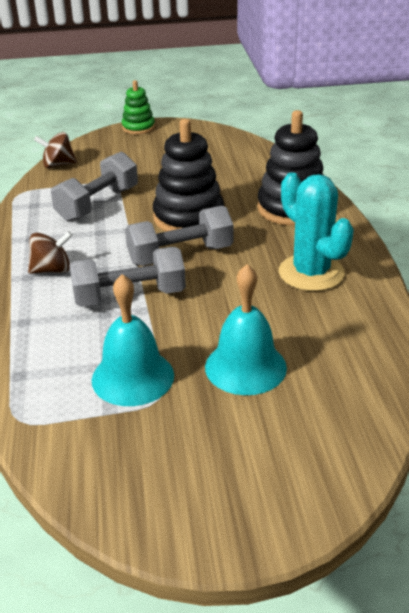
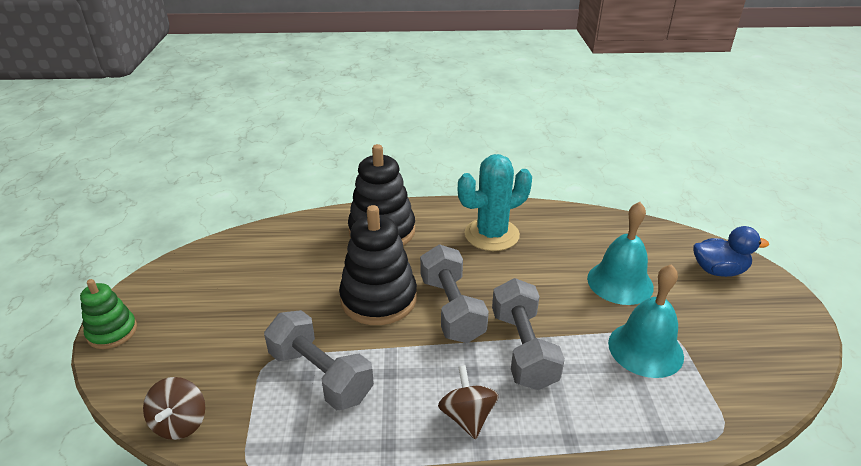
camera: 85 degrees left, 0 degrees up
(295, 466) = (718, 270): none -> blue duck

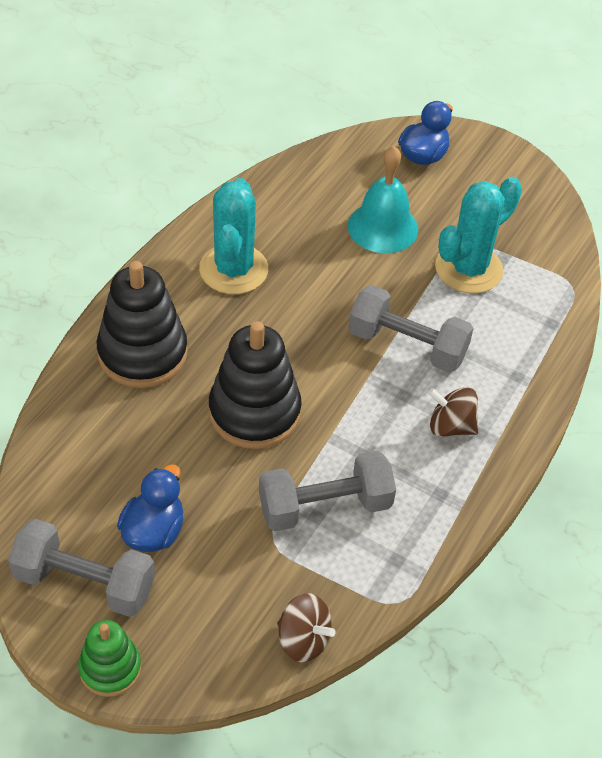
camera: 60 degrees left, 15 degrees up
(239, 300) = (153, 531): none -> blue duck
(452, 309) = (317, 364): grey dumbbell -> grey dumbbell (85, 582)
(645, 349) = (468, 269): turquoise bell -> turquoise cactus

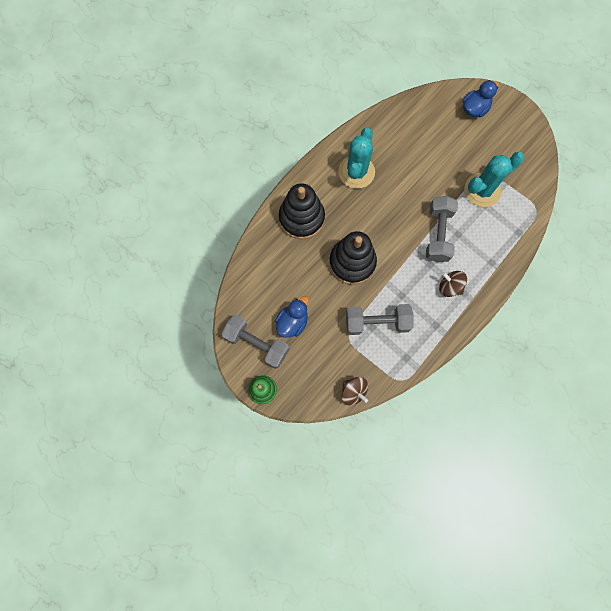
camera: 15 degrees right, 25 degrees up
(382, 227) = (441, 155): turquoise bell -> none
(407, 345) = (438, 234): grey dumbbell -> grey dumbbell turned 60 degrees clockwise

